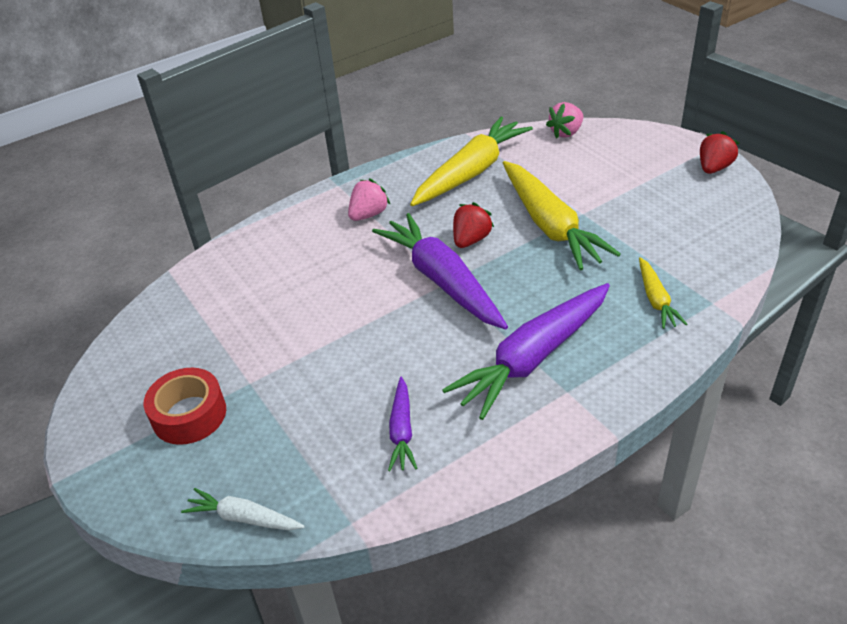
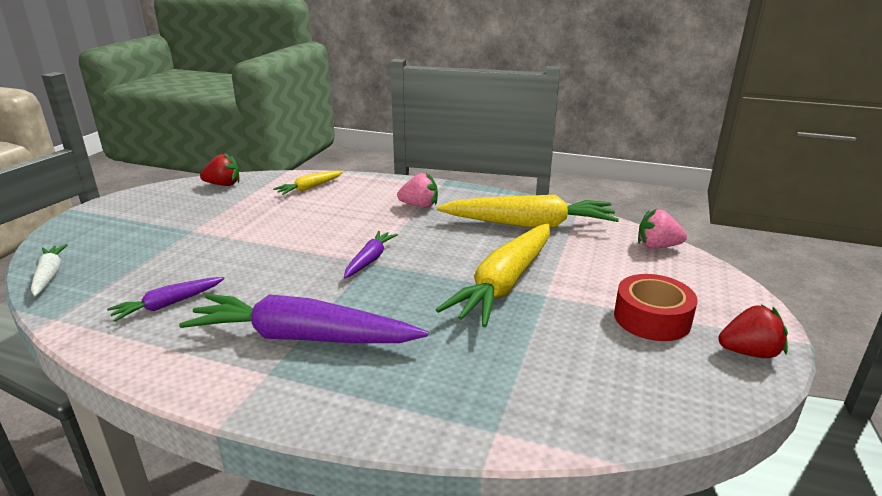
camera: 50 degrees right, 15 degrees down
(189, 414) = (148, 223): red tape -> red tape (652, 318)
(442, 280) = (370, 260): purple carrot -> purple carrot, size x0.50
(471, 240) = (437, 254): red strawberry -> red strawberry (223, 185)
(656, 299) = (458, 385): yellow carrot -> yellow carrot (309, 188)

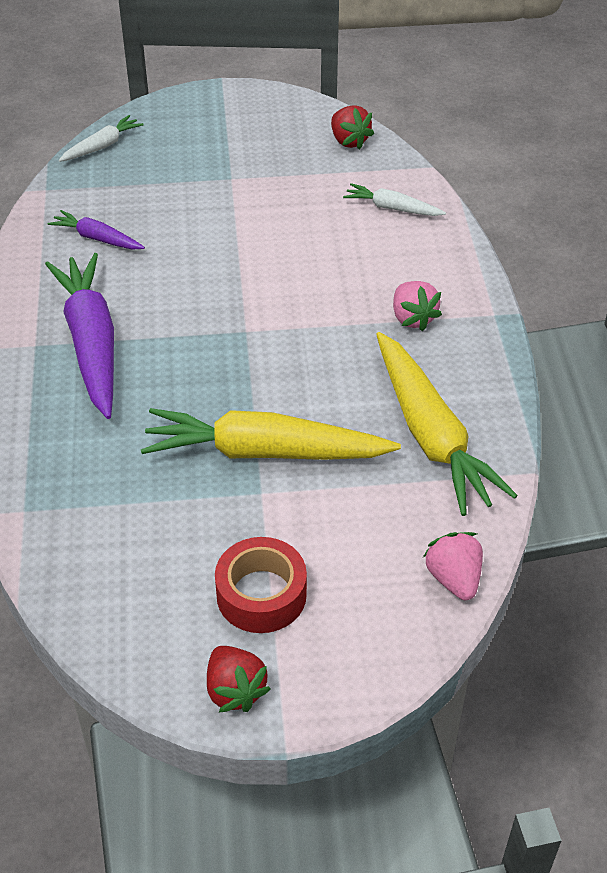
camera: 65 degrees right, 20 degrees up
(309, 188) = (392, 208): yellow carrot -> white carrot
(370, 260) = (252, 329): purple carrot -> none

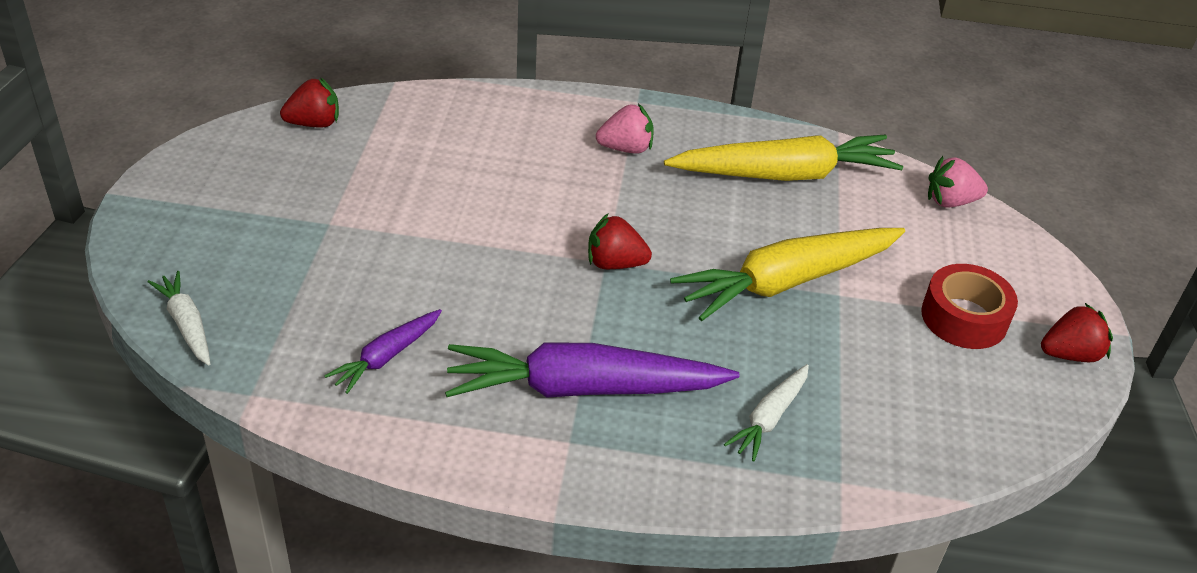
camera: 80 degrees left, 5 degrees down
(245, 337) = (614, 263): none -> red strawberry
(264, 452) = (786, 282): yellow carrot -> yellow carrot turned 45 degrees clockwise
(392, 208) = (450, 122): white carrot -> white carrot (769, 418)

